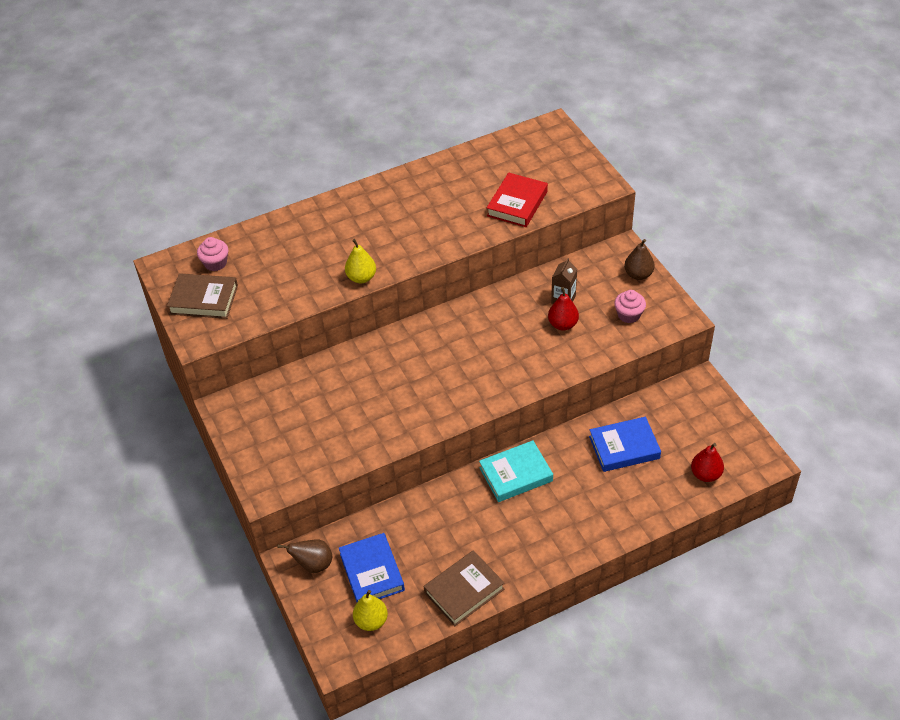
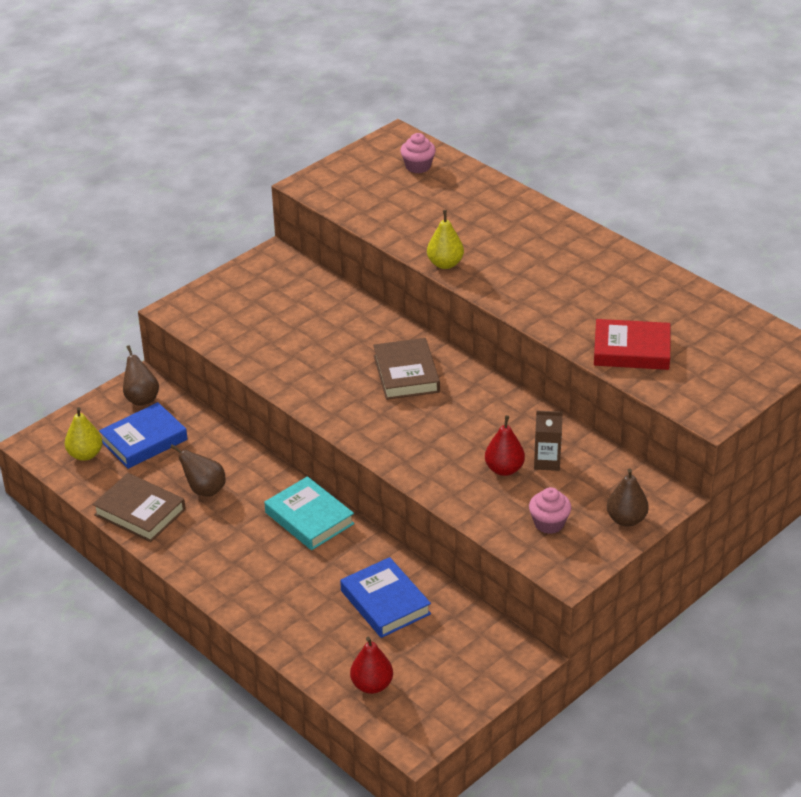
camera: 70 degrees right, 10 degrees down
(204, 300) = (363, 173): brown book -> brown book (406, 374)
(454, 539) = (204, 490): none -> brown pear

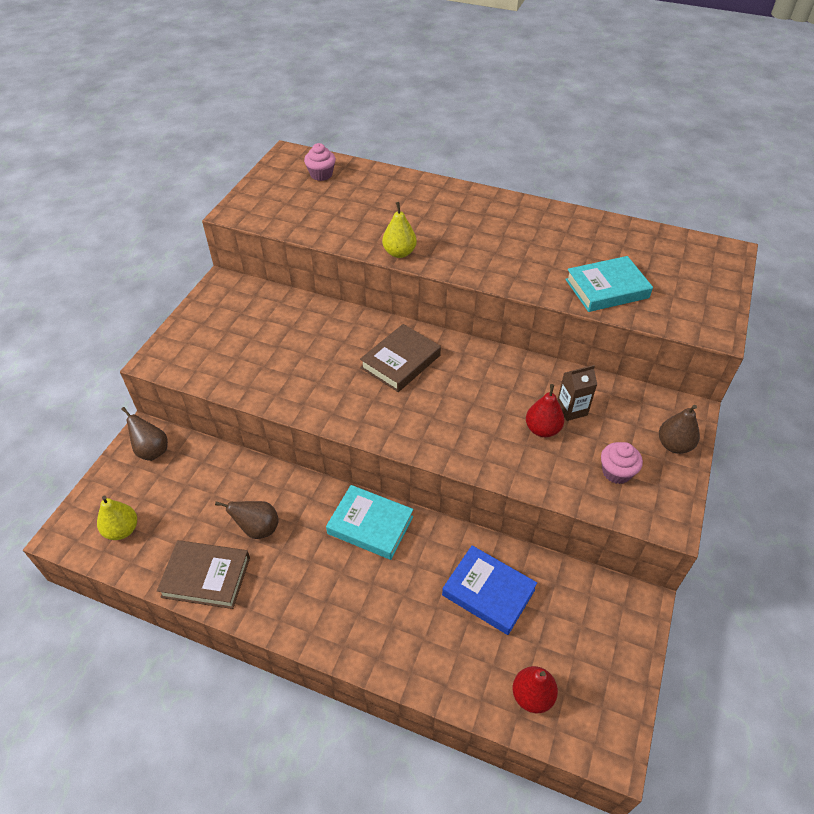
camera: 25 degrees left, 10 degrees up
(144, 440) = (174, 494): blue book -> none
(406, 374) = (400, 362): brown book -> brown book turned 75 degrees clockwise
(631, 350) = (606, 289): red book -> turquoise book

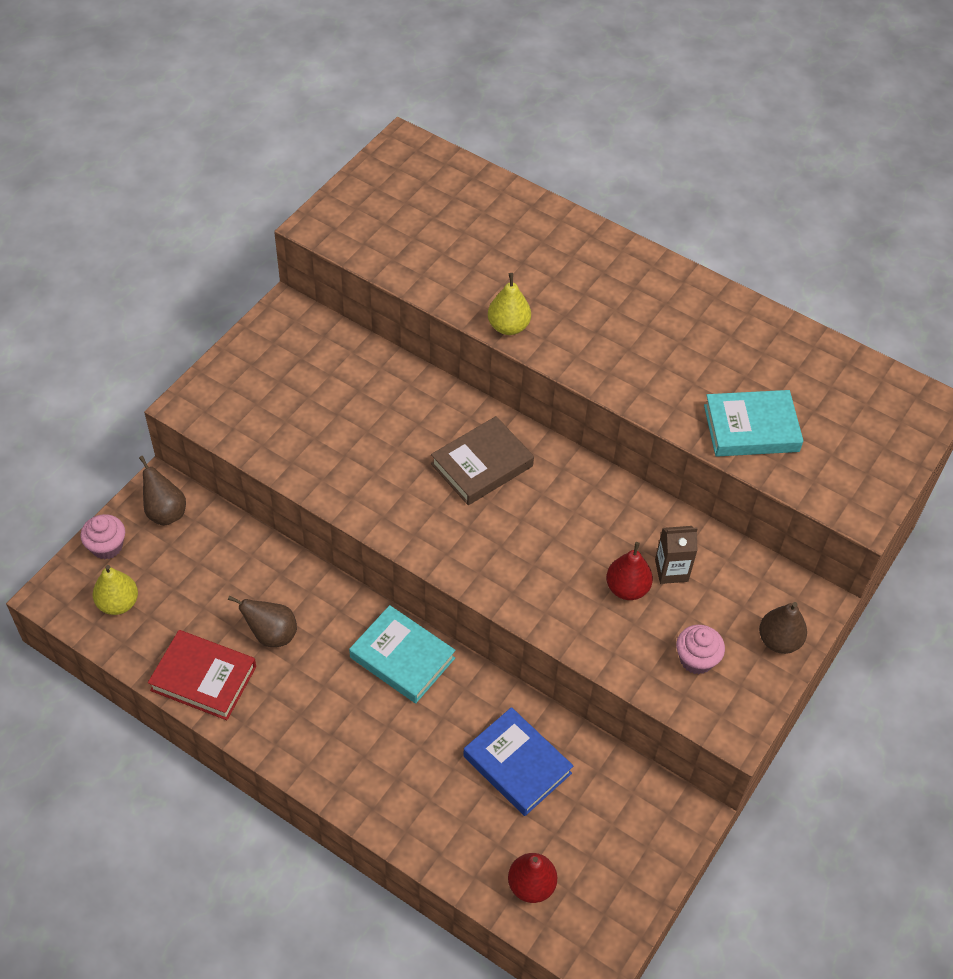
camera: 10 degrees right, 5 degrees up
(206, 577) = (203, 678): brown book -> red book
(321, 174) = (439, 185): pink cupcake -> pink cupcake (107, 546)

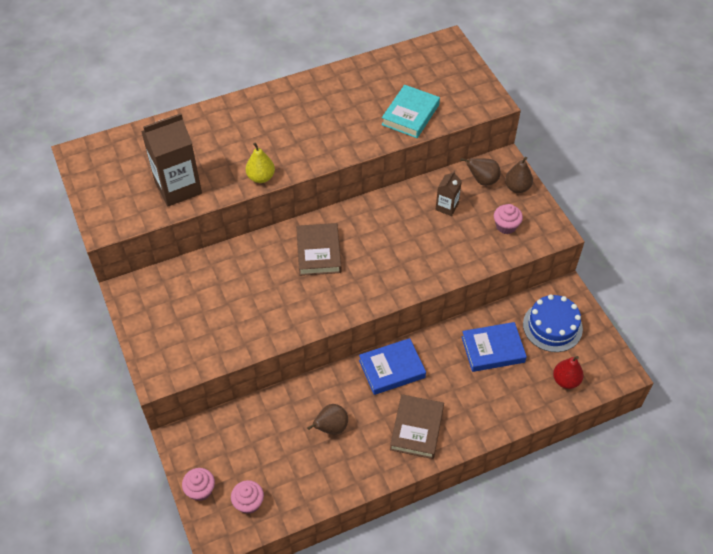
camera: 55 degrees left, 0 degrees up
(118, 603) = (248, 503): yellow pear -> pink cupcake
(165, 512) = (200, 444): brown pear -> brown pear (482, 180)
(203, 678) = (336, 479): red book -> none
(331, 732) = (416, 428): none -> brown book
(402, 658) = (392, 369): turquoise book -> blue book
(428, 258) = (178, 187): none -> brown carton
(611, 825) = (552, 326): none -> blue cake
(627, 588) = (444, 231): red pear -> none

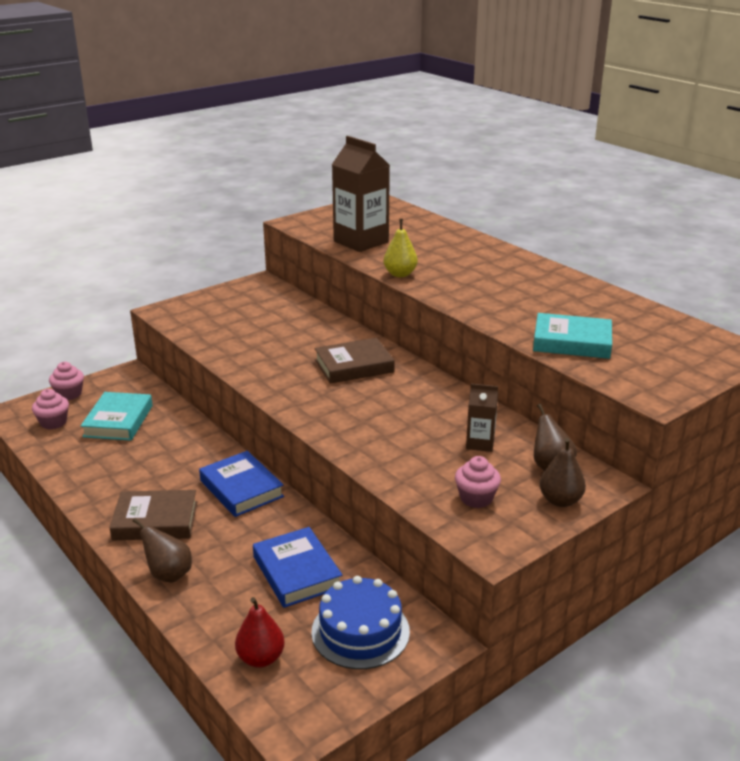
camera: 75 degrees right, 25 degrees down
(265, 449) = (118, 421): none -> turquoise book
(331, 427) = (150, 457): brown pear -> brown pear (168, 574)

